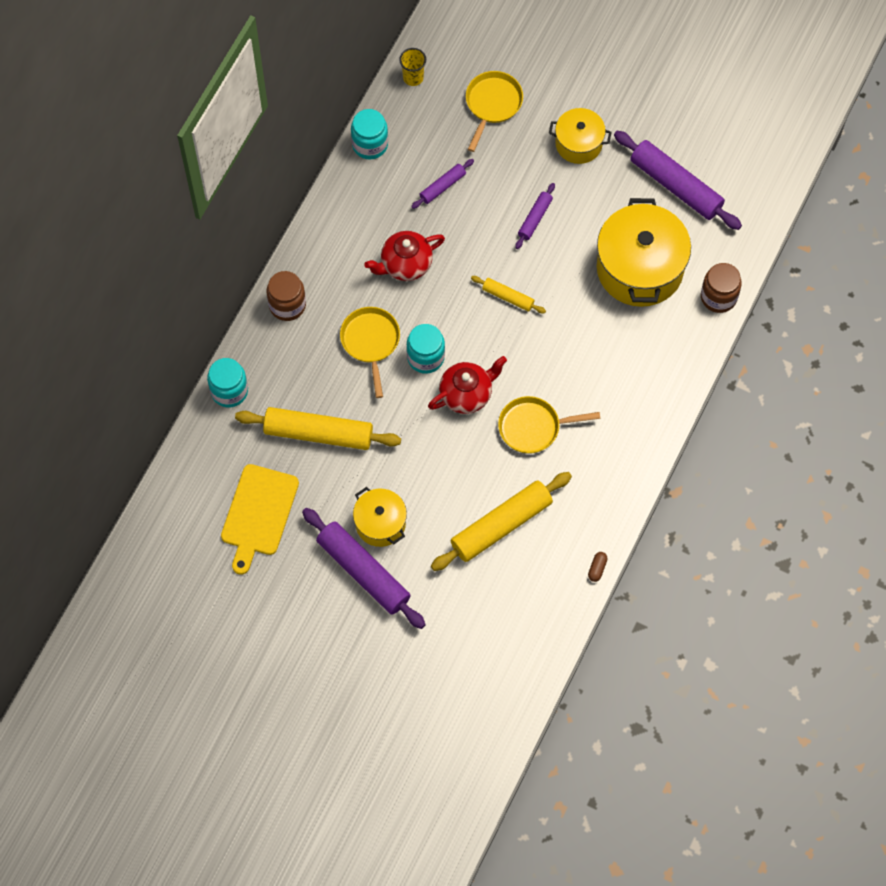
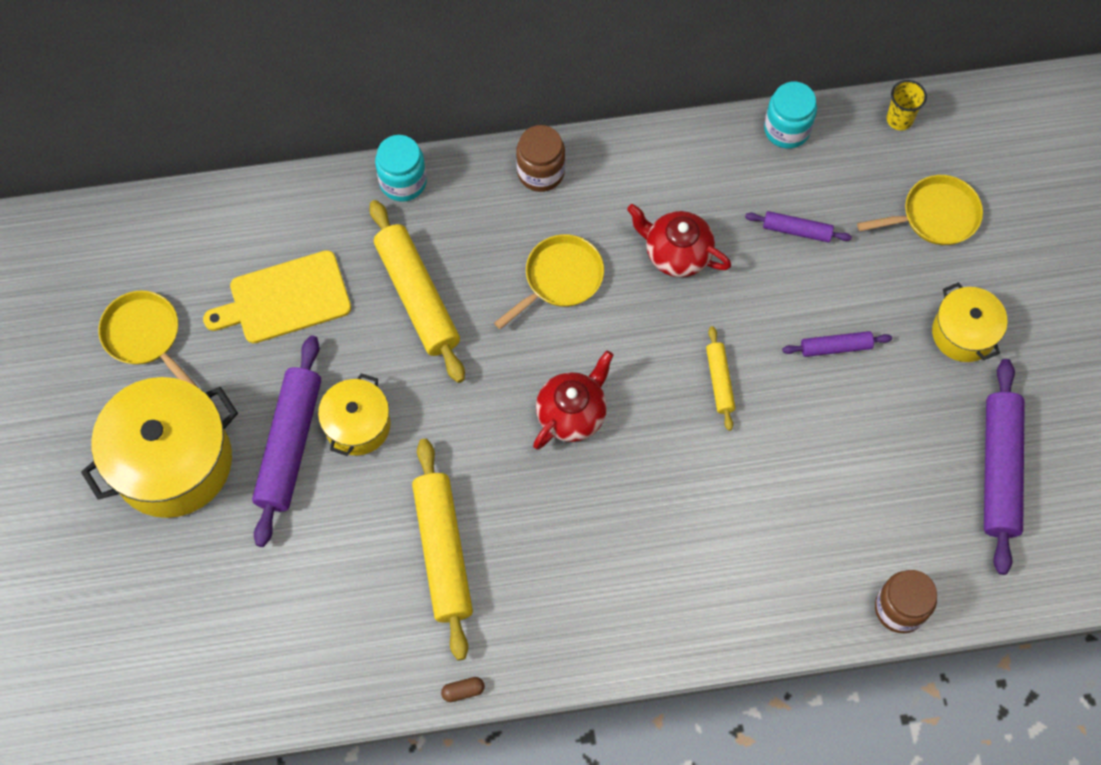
camera: 55 degrees right, 0 degrees up
(425, 357) = (584, 344): turquoise jar -> none
(466, 394) = (572, 414): red teapot -> red teapot turned 75 degrees counterclockwise
(501, 525) = (443, 552): yellow rolling pin -> yellow rolling pin turned 60 degrees clockwise
(533, 427) = (584, 509): yellow pan -> yellow pan (145, 336)
(639, 268) = (865, 497): yellow pot -> yellow pot (173, 461)

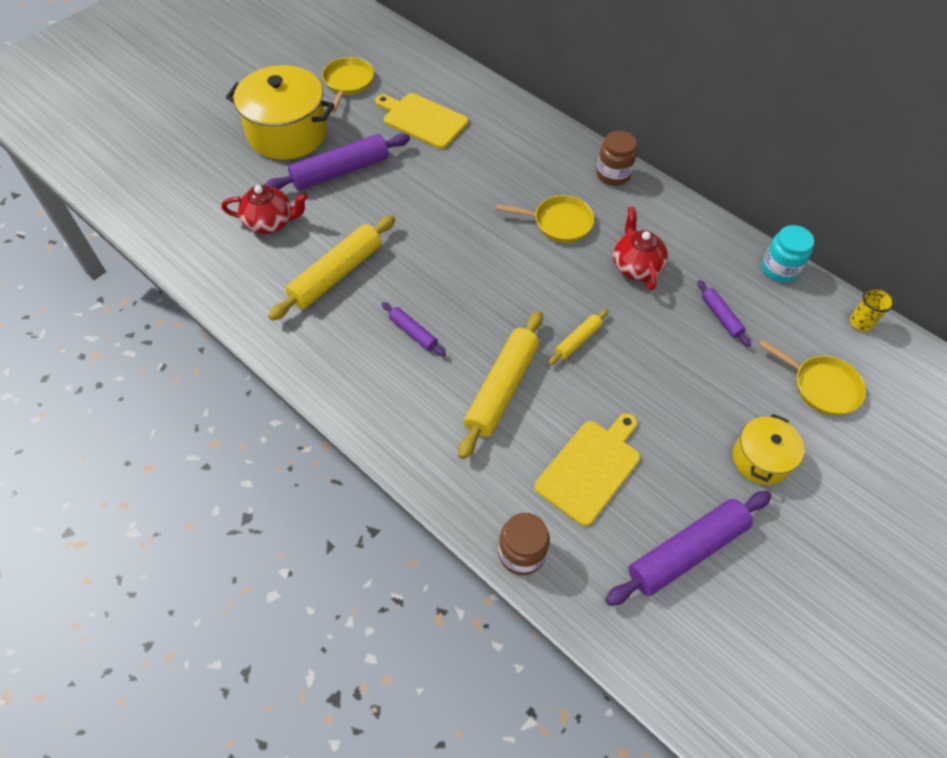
camera: 50 degrees right, 10 degrees down
(357, 425) = (379, 191): yellow pot -> none
(403, 182) = (540, 124): turquoise jar -> none
(417, 297) = (480, 169): yellow rolling pin -> yellow rolling pin (501, 388)
(463, 691) = (255, 338): brown capsule -> none
(572, 414) = (481, 280): red teapot -> red teapot (270, 222)
(835, 347) = (667, 389): purple rolling pin -> purple rolling pin (413, 332)
(863, 483) = (590, 468): none -> yellow cutting board

